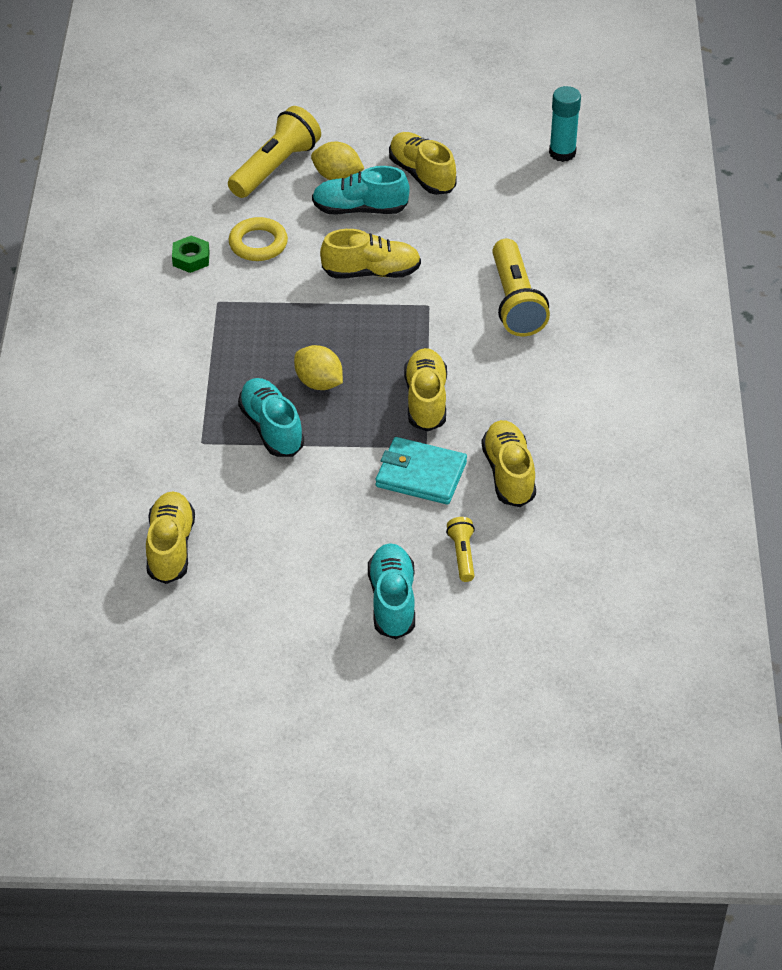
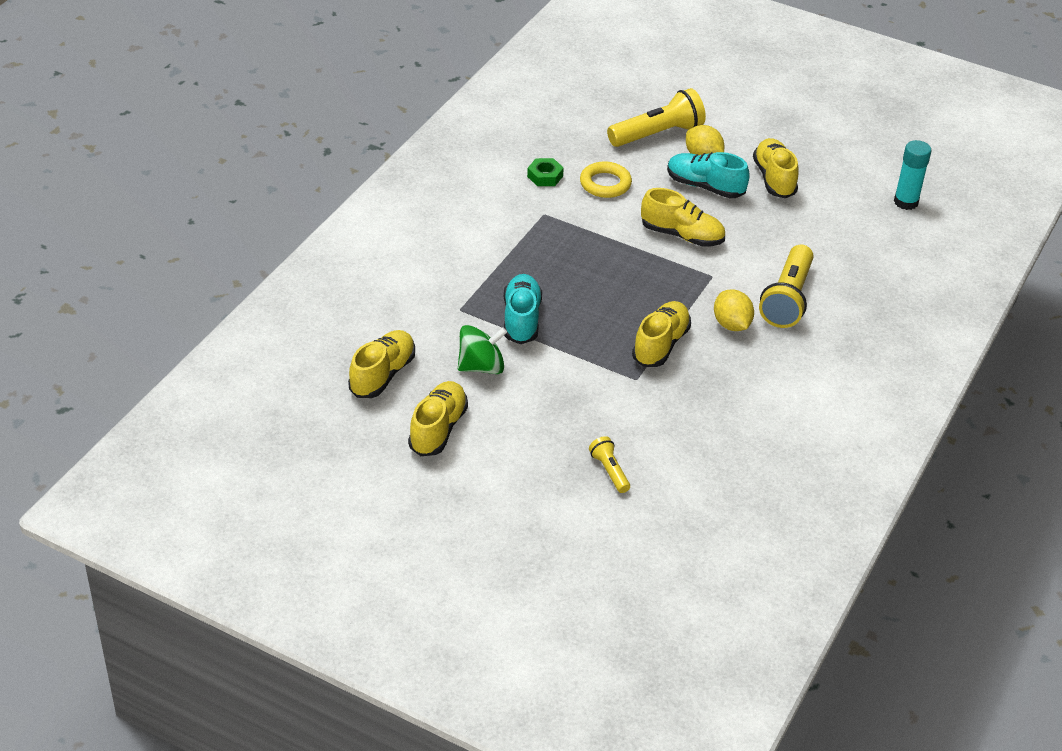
camera: 25 degrees right, 5 degrees down
(265, 497) = (481, 367): none -> green spinning top
(319, 383) = (582, 300): yellow lemon -> yellow lemon (731, 325)
(392, 601) = (528, 482): turquoise shoe -> none
(421, 474) = (618, 398): turquoise wallet -> none
(462, 555) = (609, 471): yellow flashlight -> yellow flashlight turned 45 degrees counterclockwise
(508, 474) = (691, 425): yellow shoe -> yellow shoe (438, 429)

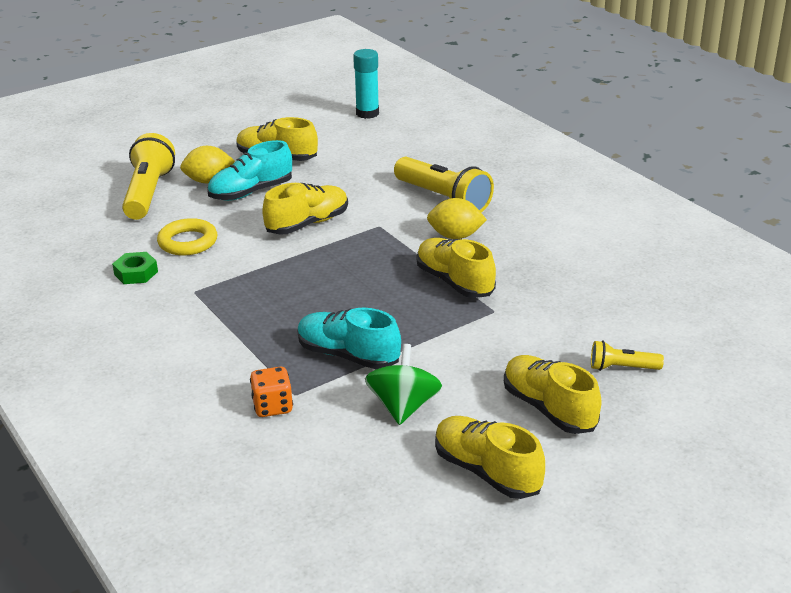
camera: 60 degrees left, 10 degrees down
(382, 375) = (361, 490): yellow shoe -> yellow shoe (549, 409)
(439, 304) = (272, 407): none -> orange dice

